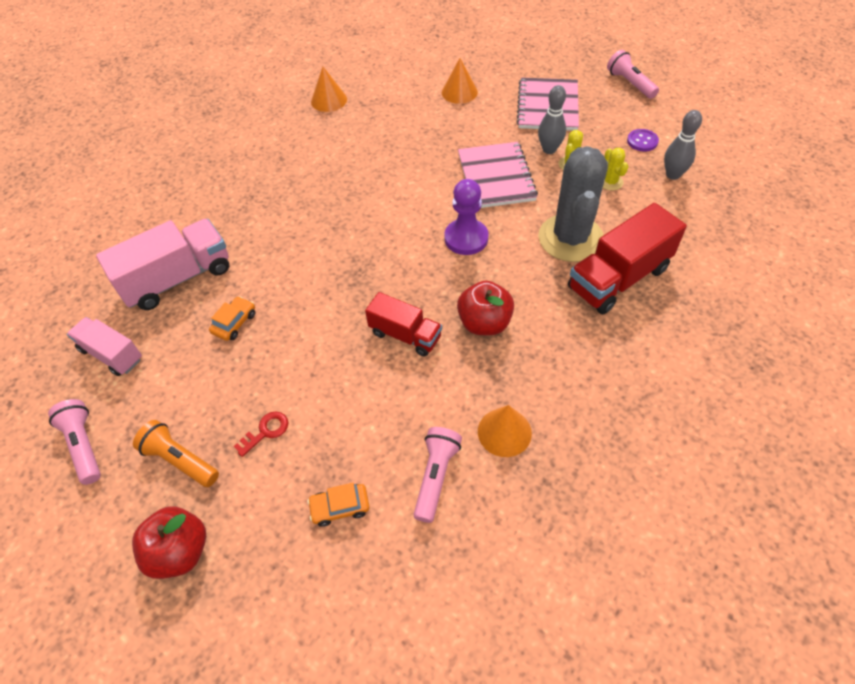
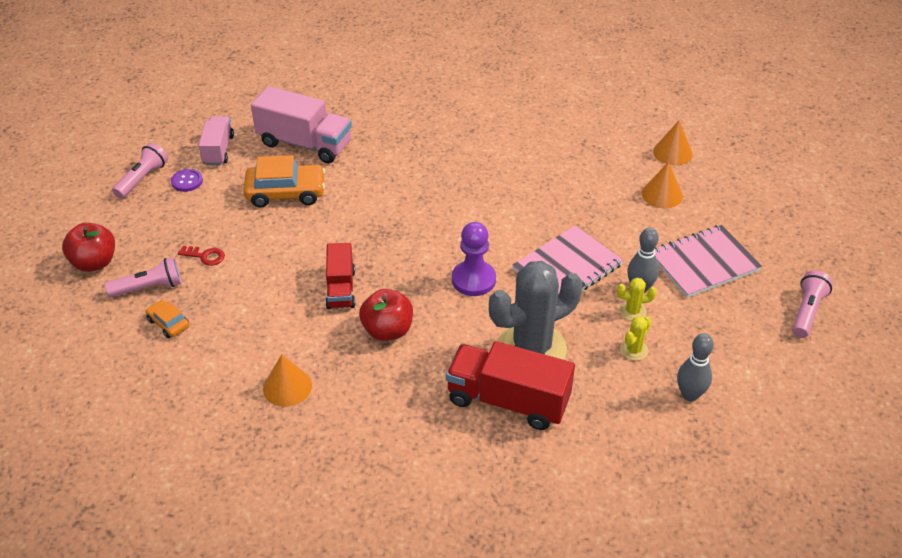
camera: 55 degrees right, 10 degrees down
(180, 460) = (158, 227): orange flashlight -> none
(235, 323) = (286, 193): orange car -> orange car, size x1.91
(329, 100) = (567, 121): orange cone -> orange cone (672, 152)
(436, 476) = (223, 363): pink flashlight -> pink flashlight (149, 287)
(642, 141) = (719, 353): purple button -> purple button (187, 181)

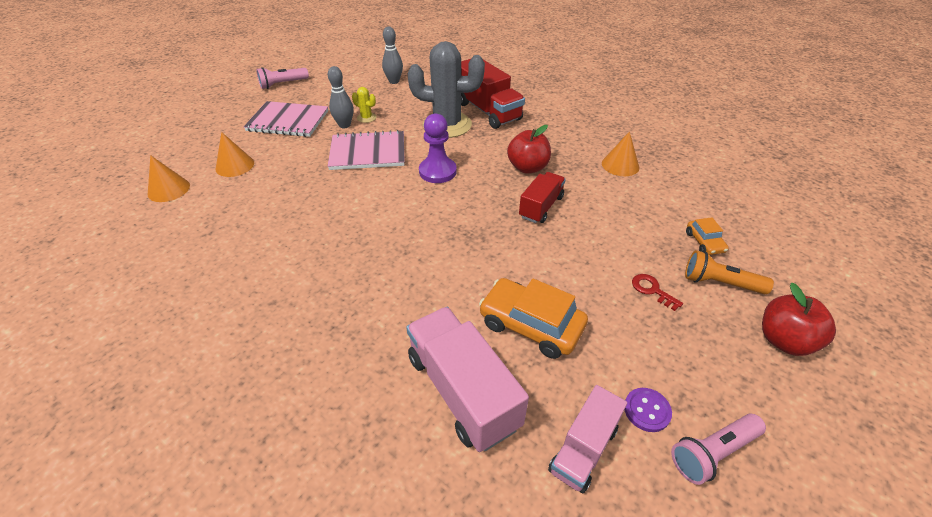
camera: 145 degrees left, 0 degrees up
(149, 287) = (719, 283): pink flashlight -> orange flashlight
(634, 350) = (393, 104): yellow cactus -> none

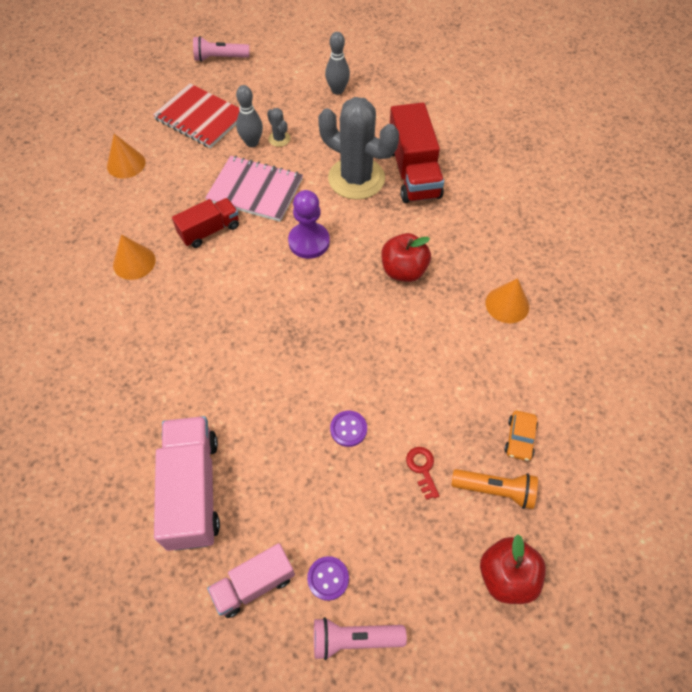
camera: 25 degrees right, 15 degrees up
(169, 189) = (59, 175): orange cone -> orange cone (134, 262)
(288, 121) = (200, 117): pink notebook -> red notebook
(366, 118) = (279, 139): yellow cactus -> grey cactus
(531, 325) = (286, 455): orange car -> none
(541, 207) = (383, 327): red truck -> red truck (209, 231)
(569, 285) = (348, 429): none -> purple button
(719, 283) = (495, 490): orange flashlight -> orange flashlight turned 150 degrees clockwise

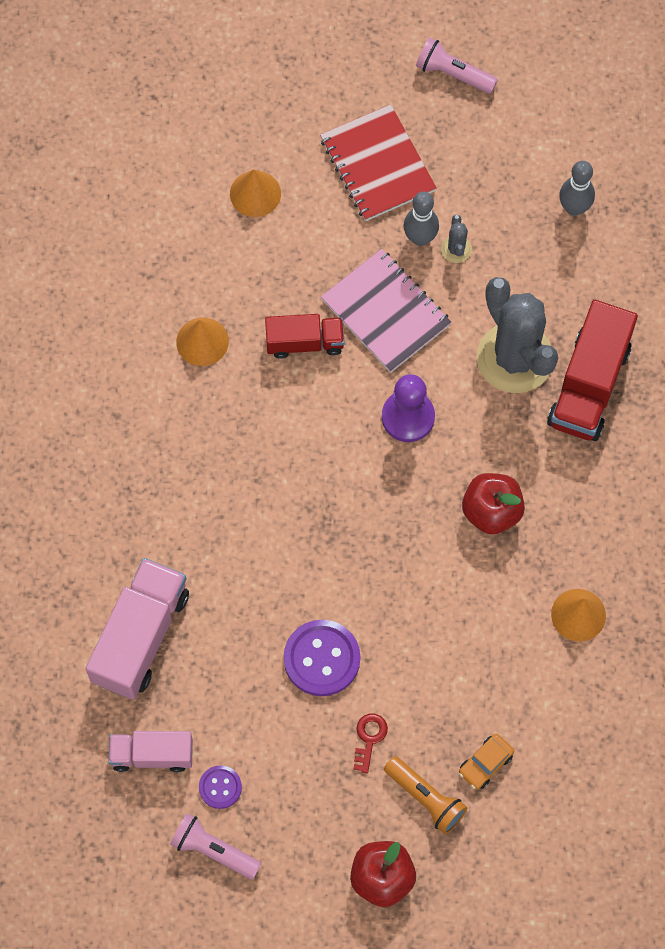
camera: 30 degrees right, 10 degrees up
(348, 429) = (322, 659): purple button -> purple button, size x1.82

